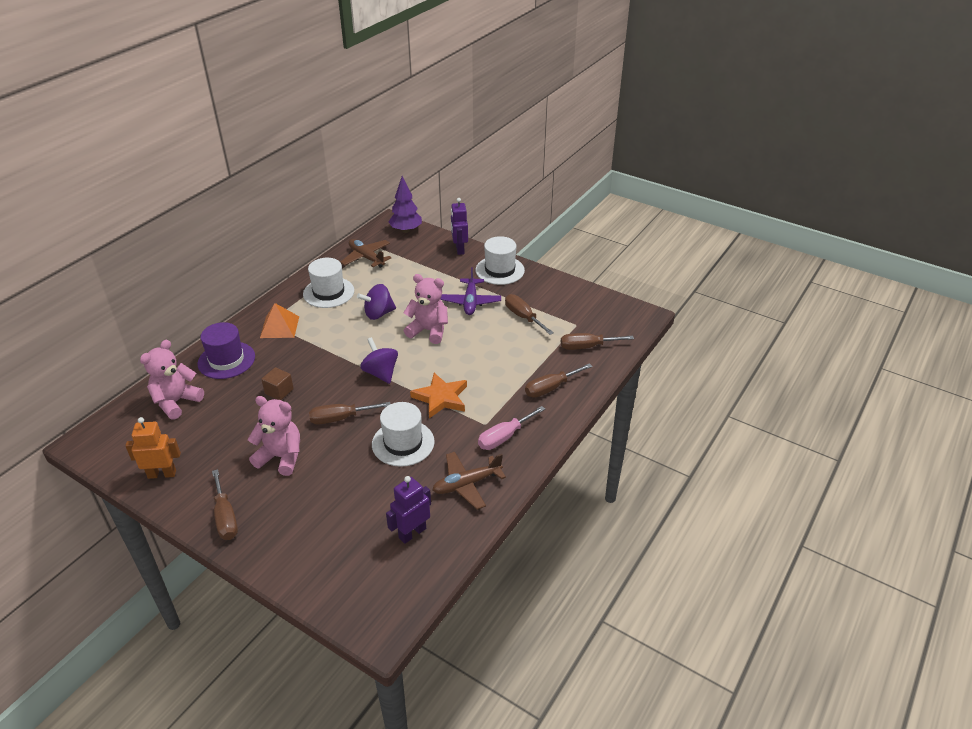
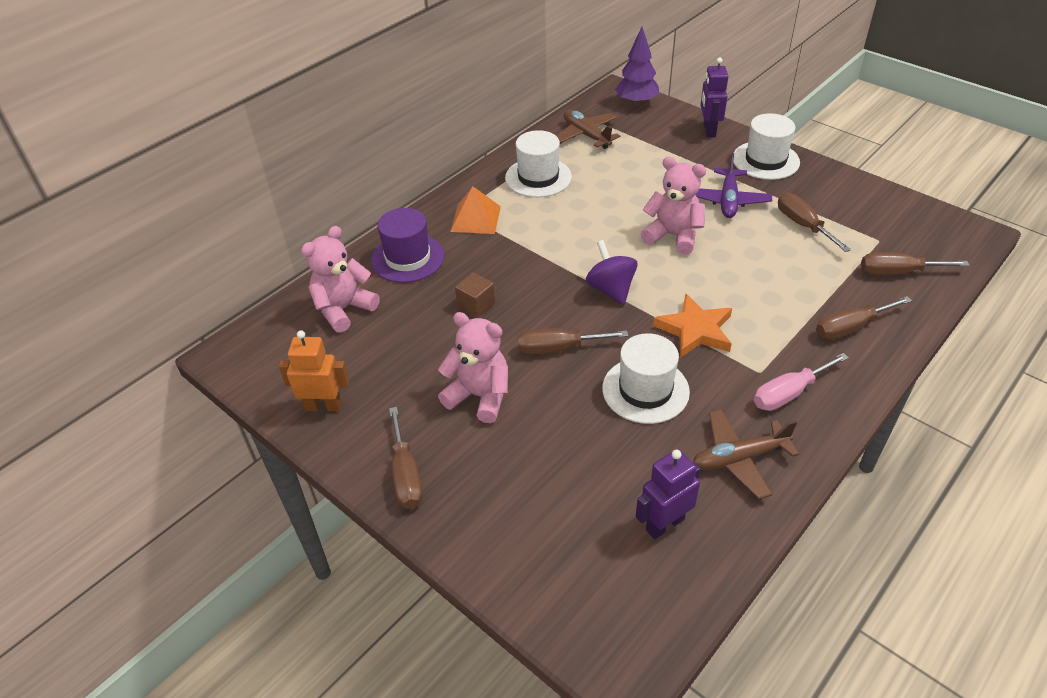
camera: 10 degrees right, 5 degrees up
(378, 314) = (604, 209): purple spinning top -> none

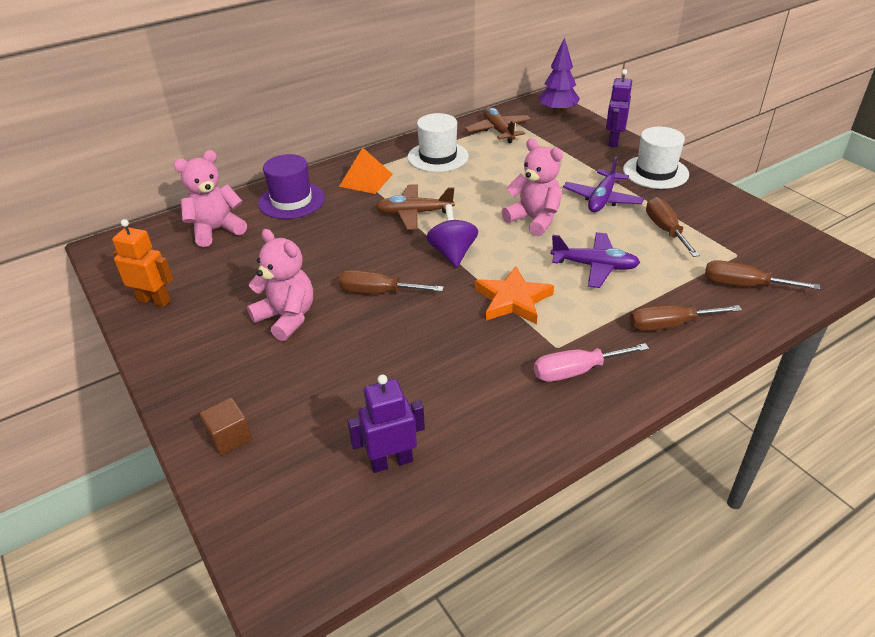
camera: 15 degrees right, 5 degrees down
(406, 475) = (187, 368): brown screwdriver -> none
(476, 305) = (327, 245): brown cube -> brown cube (230, 437)
(645, 390) = (438, 341): white hat -> none
(739, 458) = (496, 419): brown plane -> brown plane (414, 213)
(755, 278) = (594, 266): none -> purple plane

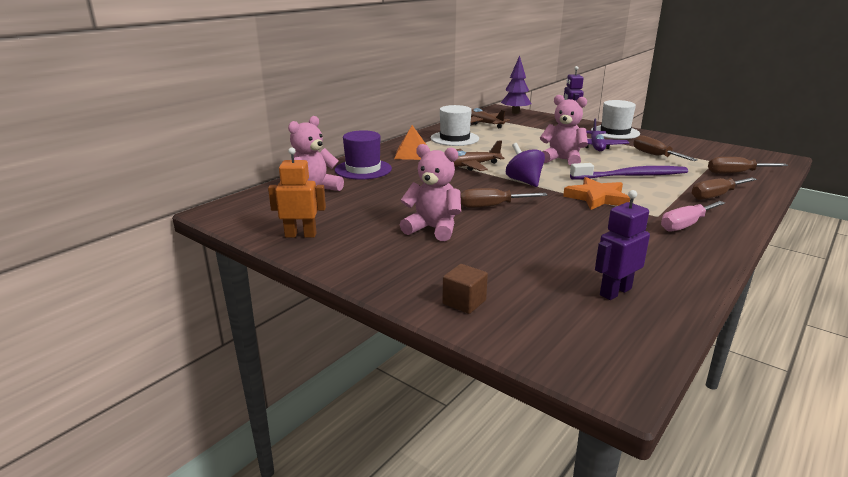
camera: 20 degrees left, 15 degrees down
(594, 266) = (631, 176): purple plane -> purple toothbrush

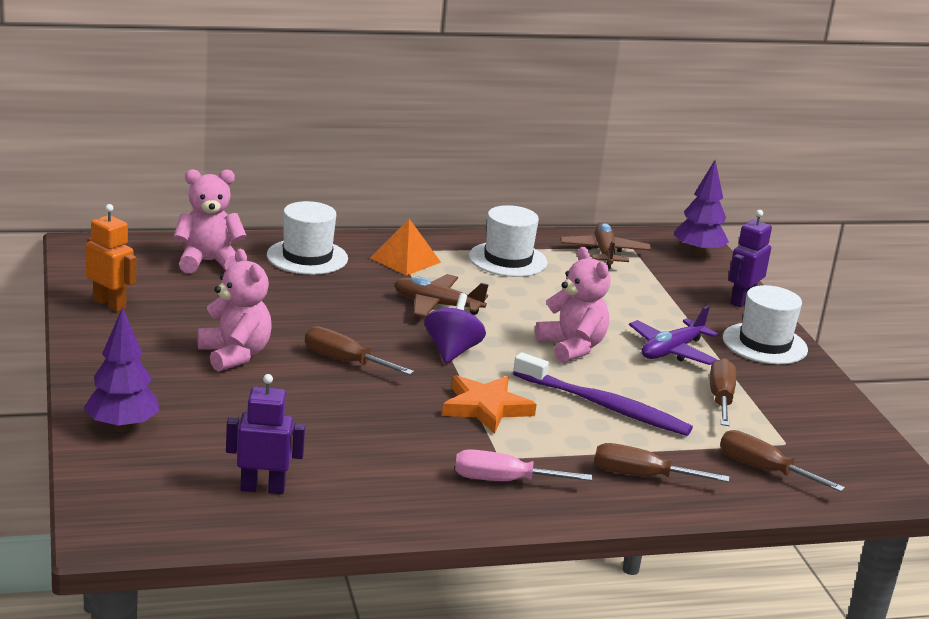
camera: 35 degrees right, 0 degrees up
(363, 169) = (307, 257): purple hat -> white hat
(464, 302) = (122, 427): brown cube -> purple tree

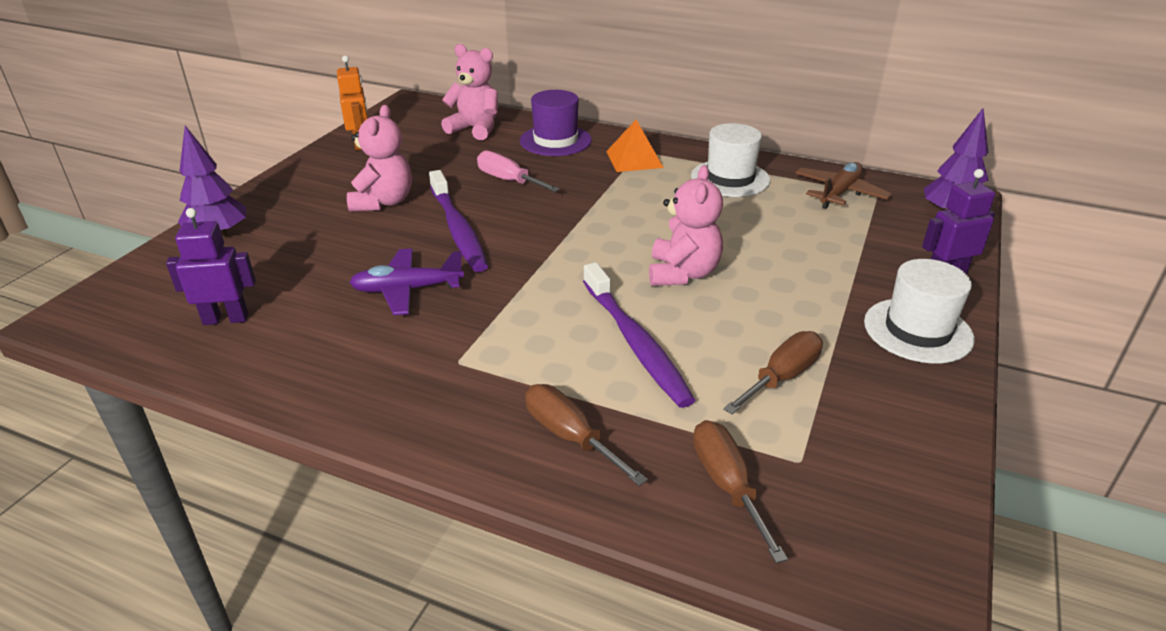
camera: 40 degrees right, 10 degrees up
(262, 488) = (226, 319): purple robot -> purple robot turned 45 degrees counterclockwise
(307, 257) = (555, 140): white hat -> purple hat
(344, 361) = (458, 229): brown screwdriver -> purple toothbrush
(437, 305) = (607, 202): brown plane -> none
(452, 351) = (562, 246): purple spinning top -> none
(486, 408) = (515, 307): orange star -> none
(503, 481) = (425, 387): pink screwdriver -> pink screwdriver (508, 180)
(672, 351) = (789, 307): purple plane -> purple plane (407, 290)

